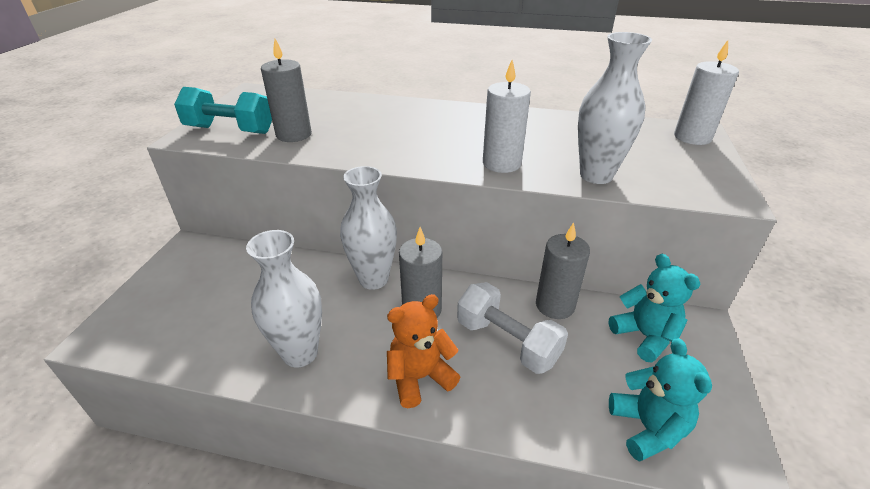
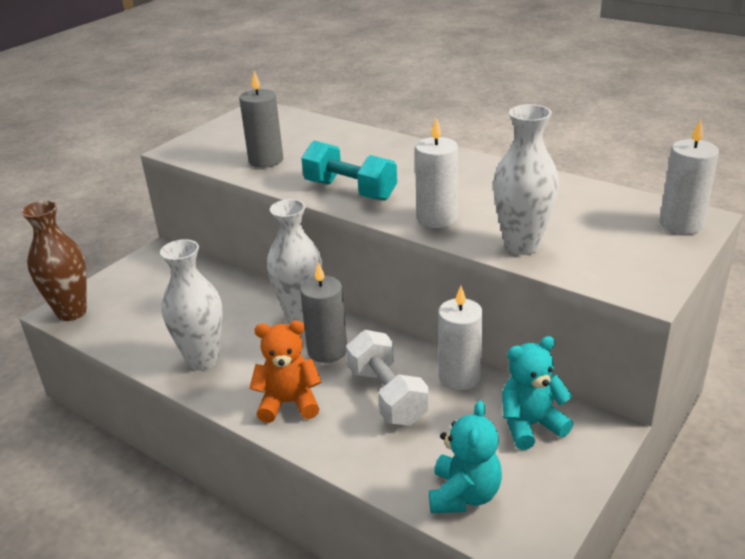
camera: 25 degrees right, 5 degrees down
(113, 335) = (72, 312): none -> brown vase
(230, 130) = (214, 148): turquoise dumbbell -> turquoise dumbbell (350, 190)
(555, 305) = (459, 377): grey candle -> white candle
(644, 336) = (530, 425): turquoise teddy bear -> turquoise teddy bear turned 105 degrees counterclockwise

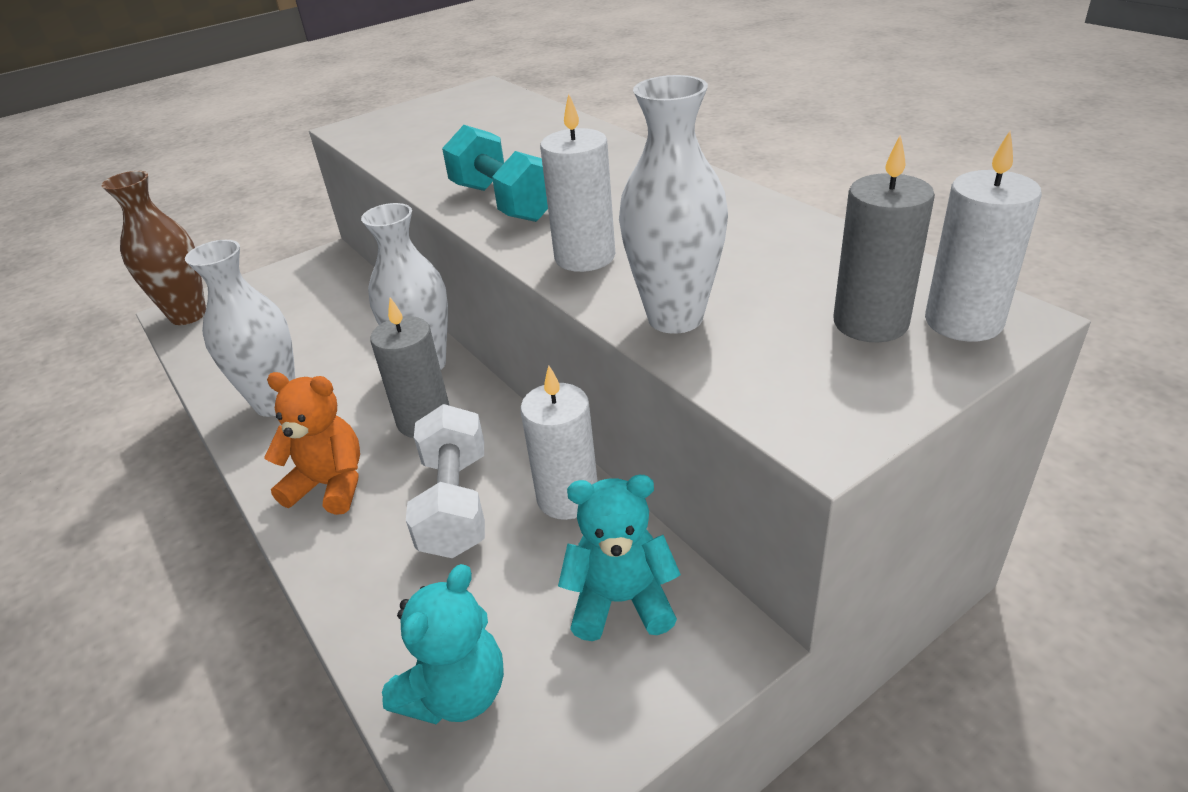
camera: 20 degrees right, 5 degrees up
(266, 160) = (436, 151): grey candle -> grey candle (870, 323)

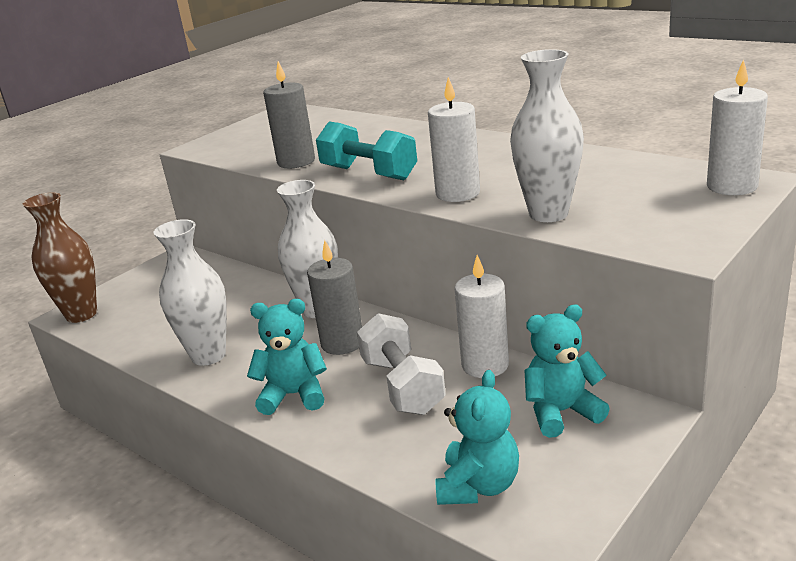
camera: 15 degrees left, 10 degrees down
(330, 485) = (294, 395): orange teddy bear -> turquoise teddy bear
(870, 323) = (676, 196): grey candle -> grey candle (296, 162)

